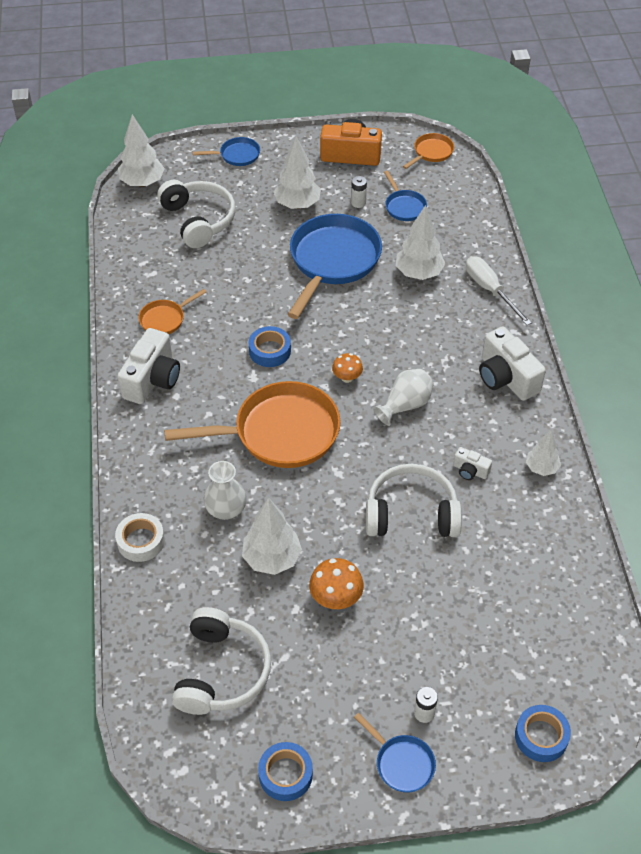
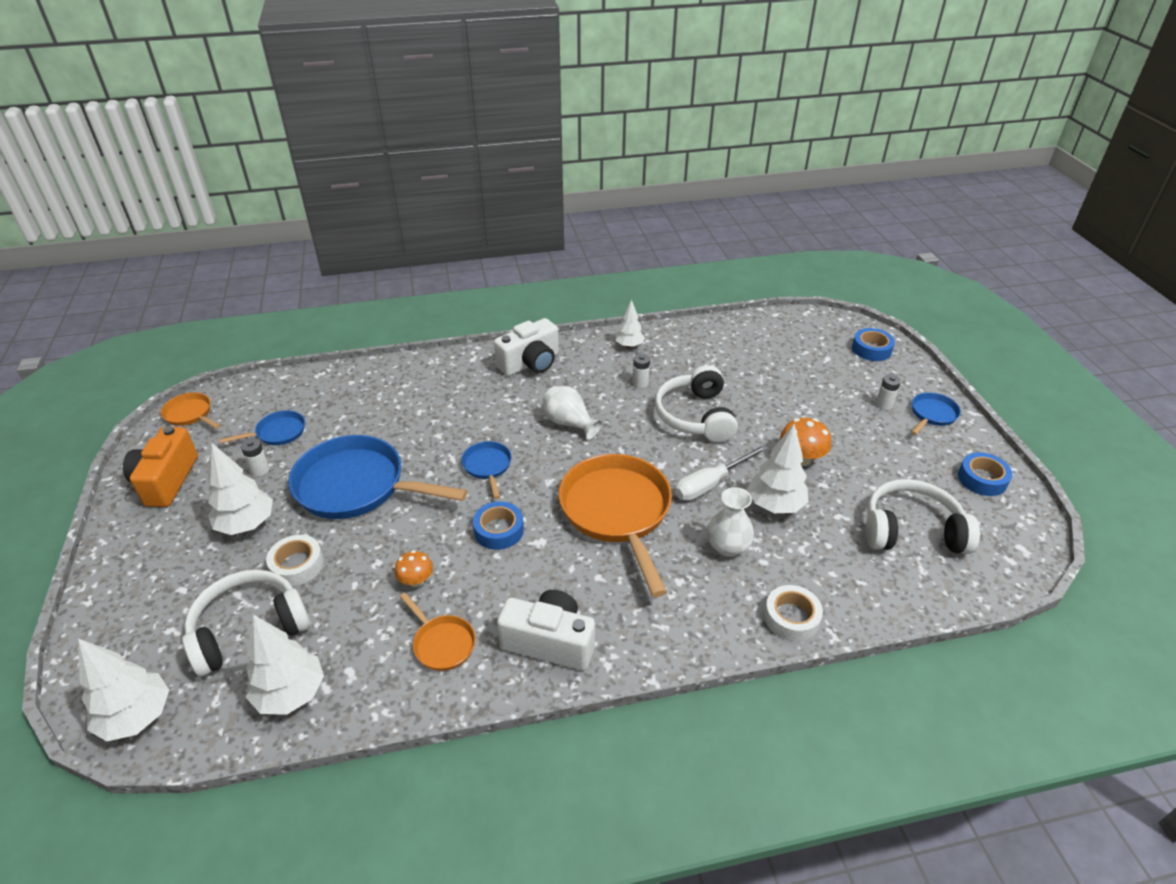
camera: 95 degrees left, 10 degrees down
(237, 155) = (118, 599): blue pan -> blue pan (487, 466)
(252, 236) = (297, 565): none -> white tape
(347, 377) = (536, 465): orange mushroom -> orange mushroom (416, 580)
(418, 273) = (387, 419): white tree -> white tree (291, 694)
(470, 471) = (640, 383): white camera -> white battery
(490, 290) = (417, 372): white screwdriver -> white screwdriver (711, 484)

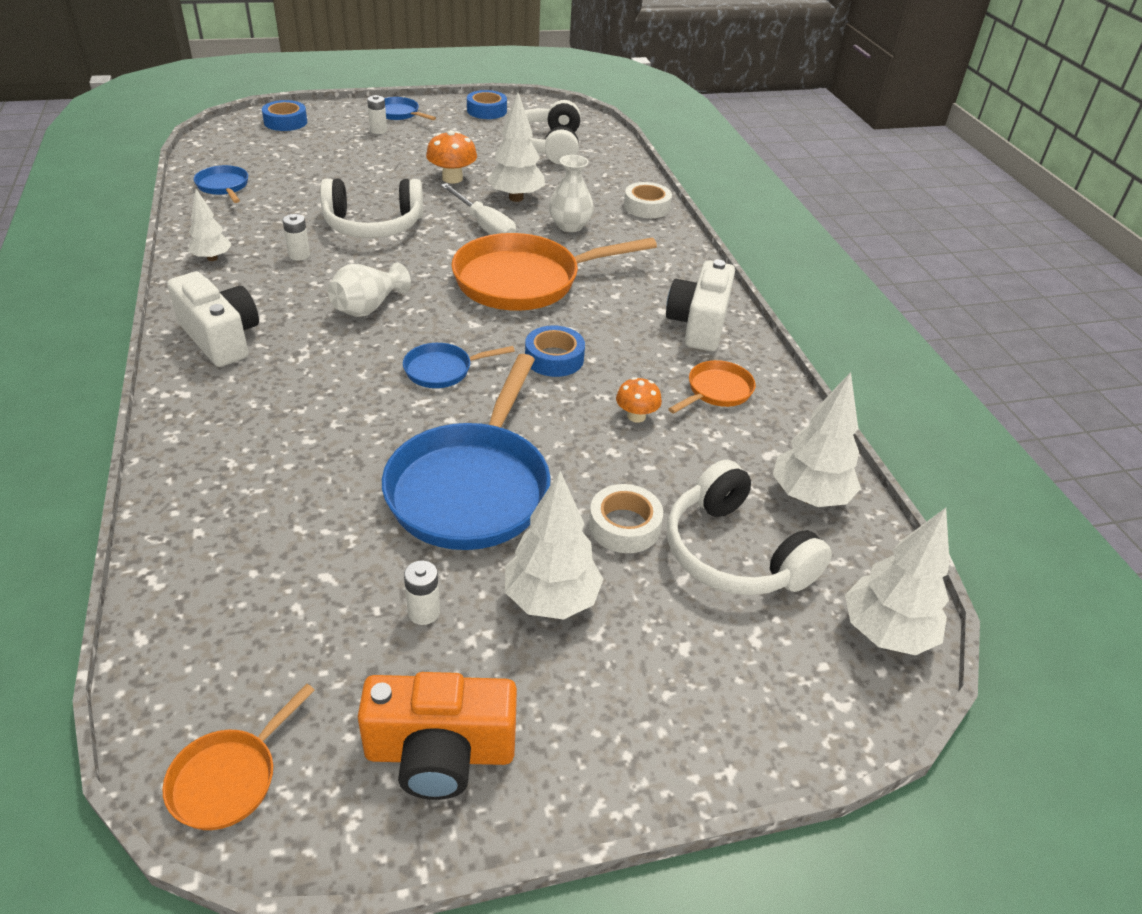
camera: 95 degrees left, 0 degrees up
(278, 433) = (326, 609): blue pan -> blue pan (224, 186)

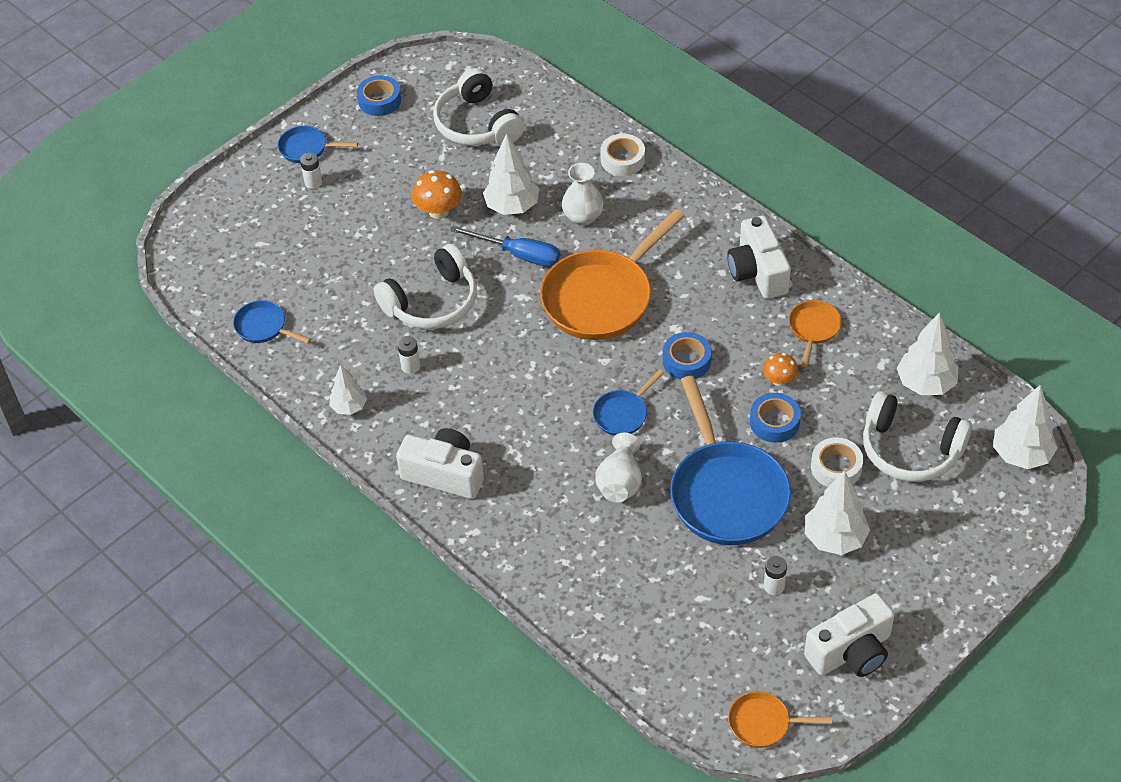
camera: 25 degrees left, 10 degrees up
(229, 778) = (763, 723): orange pan -> orange pan turned 90 degrees clockwise
(285, 122) = (219, 216): blue tape -> blue tape (774, 422)
(368, 307) = (516, 388): white vase -> white vase (620, 482)
(440, 753) = (851, 651): orange camera -> white camera
(484, 226) = (518, 254): white screwdriver -> blue screwdriver

